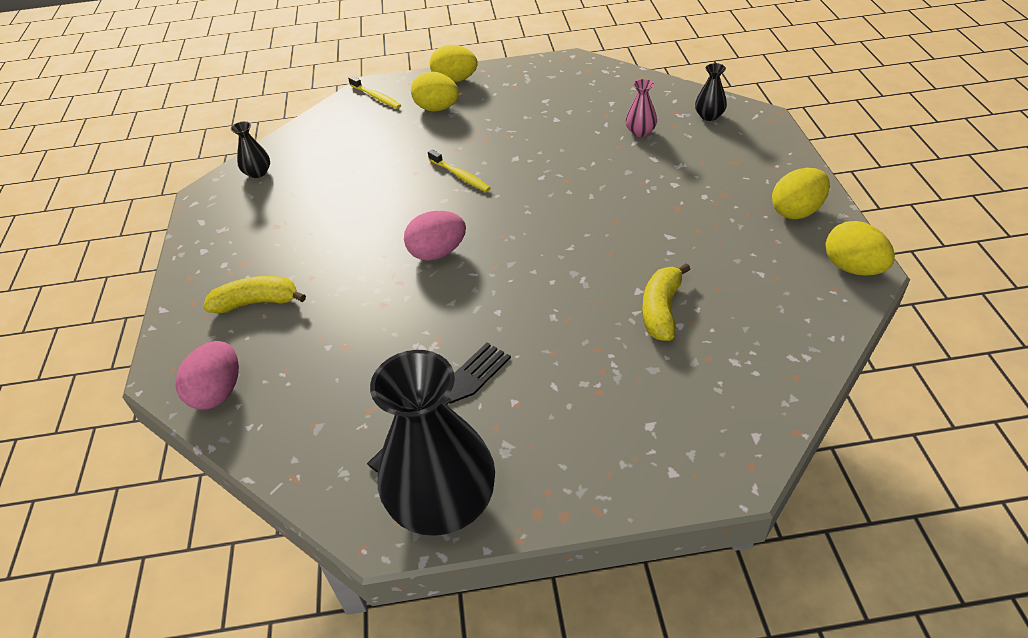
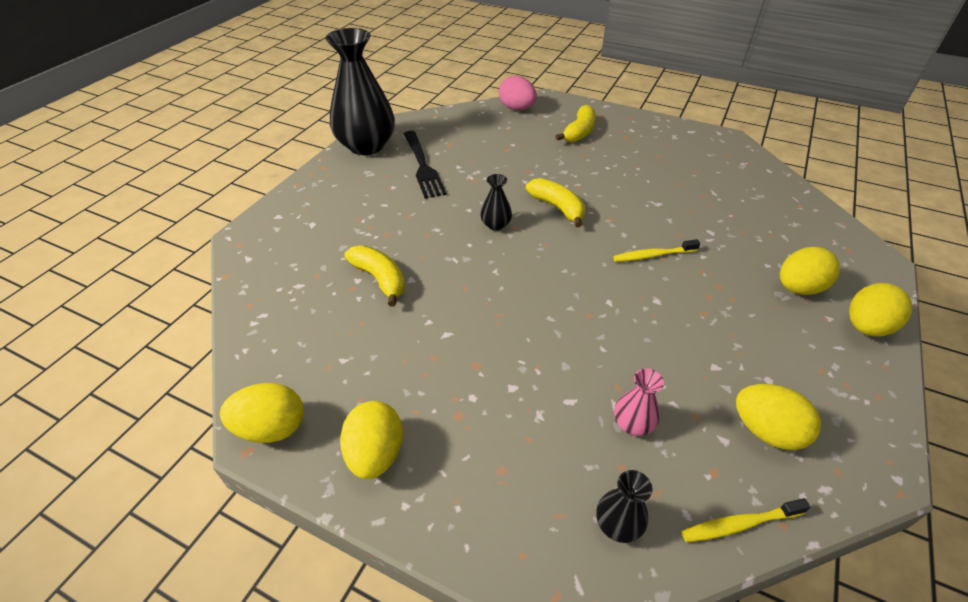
camera: 120 degrees right, 0 degrees up
(258, 173) = (742, 163): black vase -> black vase (496, 225)
(376, 97) = (851, 257): yellow toothbrush -> yellow toothbrush (739, 524)
(437, 253) = (557, 207): pink egg -> yellow banana
(587, 92) = (766, 431): none -> yellow egg

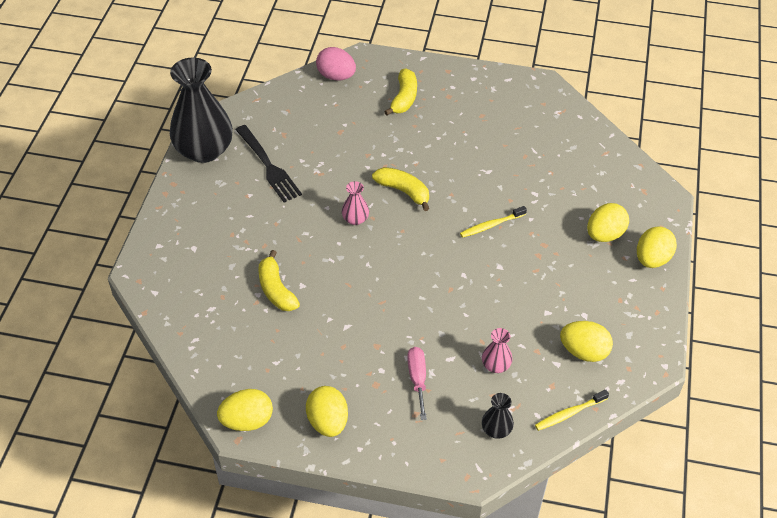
camera: 15 degrees left, 5 degrees up
(380, 279) = (276, 290): yellow banana -> yellow banana turned 150 degrees counterclockwise
(496, 225) = (355, 219): black vase -> pink vase
(517, 420) = (417, 379): none -> pink screwdriver

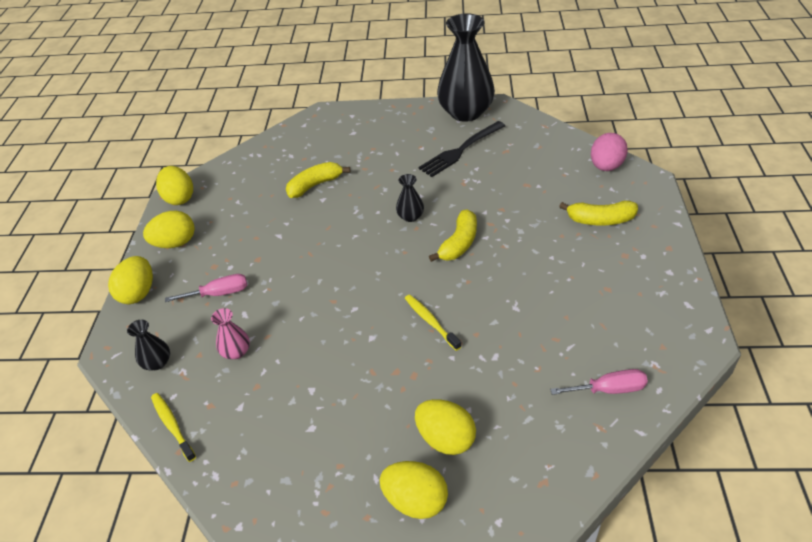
camera: 85 degrees right, 5 degrees down
(355, 219) = (410, 216): pink vase -> black vase
(575, 140) = (609, 389): none -> pink screwdriver
(583, 352) = (257, 432): yellow egg -> yellow egg (138, 293)

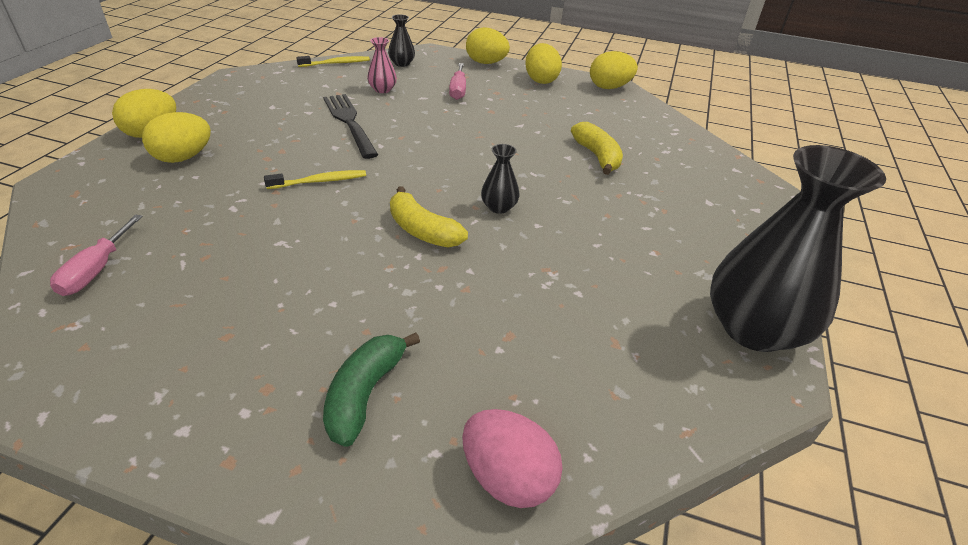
camera: 100 degrees right, 5 degrees down
(460, 150) = (632, 288): black fork -> black fork (349, 122)
(600, 220) = (365, 394): yellow banana -> green banana

